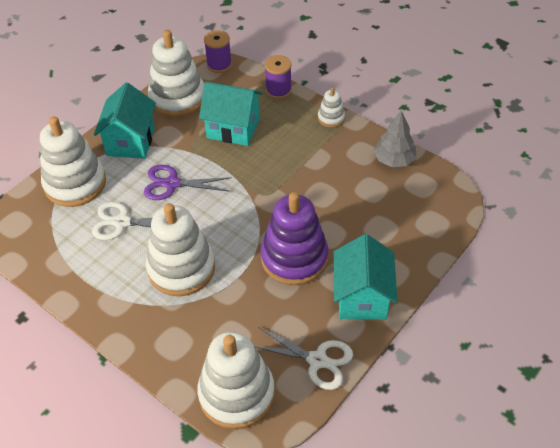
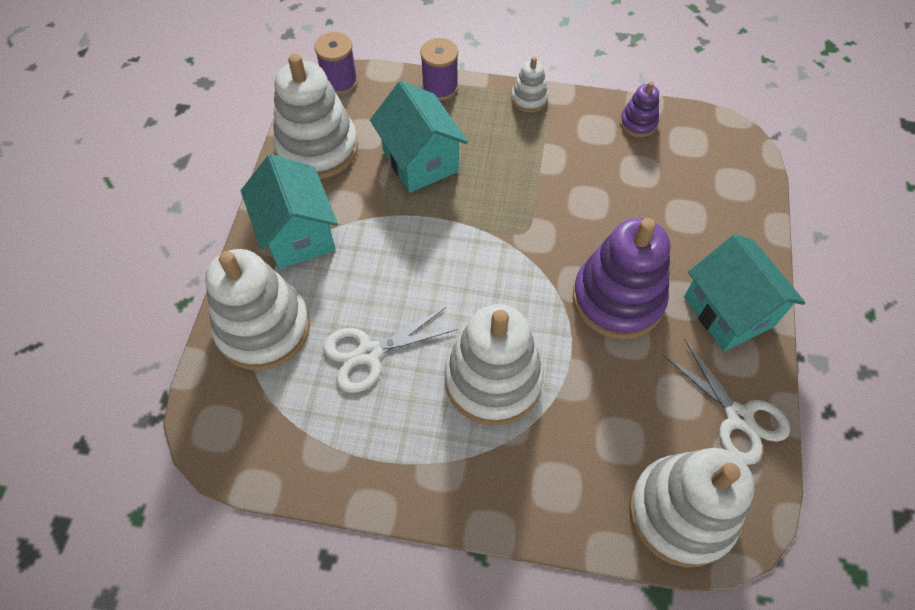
camera: 30 degrees left, 10 degrees up
(172, 184) = (396, 269): purple scissors -> none
(233, 128) = (420, 161): turquoise house -> turquoise house turned 75 degrees clockwise
(317, 360) = (738, 417): white scissors -> white scissors turned 60 degrees clockwise
(394, 160) = (638, 123): grey tree -> purple stacking toy

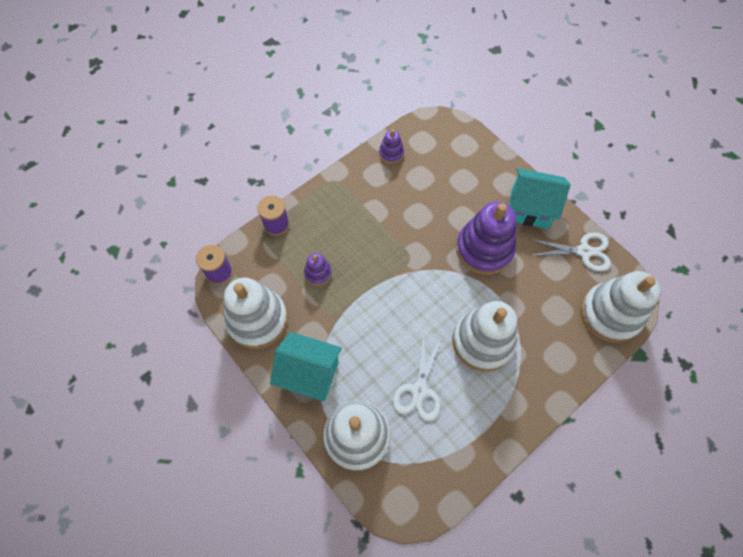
camera: 50 degrees left, 5 degrees up
(420, 161) = (318, 273): turquoise house -> purple stacking toy
(529, 99) = (327, 188): white stacking toy -> none

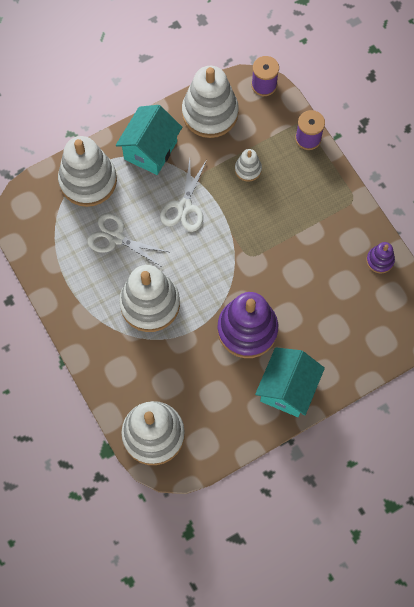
camera: 100 degrees right, 5 degrees up
(318, 273) = (248, 169): purple stacking toy -> white stacking toy
(583, 251) = (227, 431): white scissors -> white scissors (184, 207)

